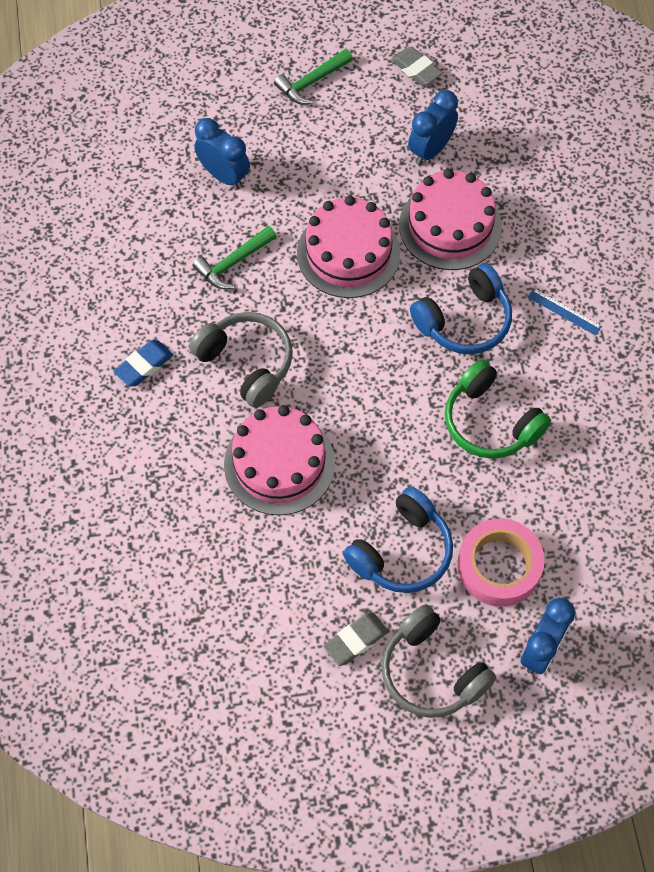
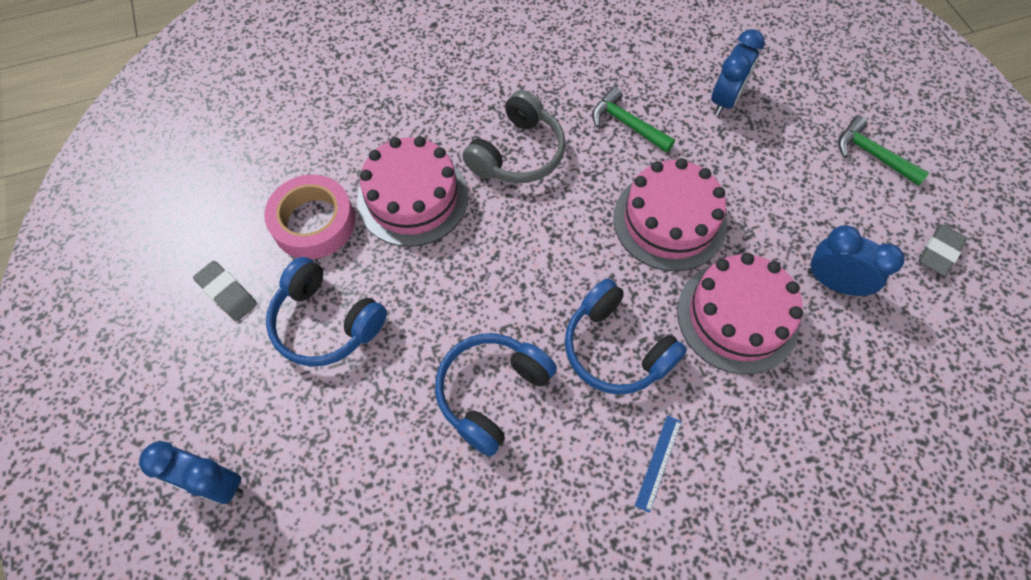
camera: 80 degrees right, 0 degrees up
(144, 365) = (498, 76): blue eraser -> none
(431, 672) = (193, 369): grey headphones -> none
(490, 422) = (492, 393): green headphones -> blue headphones
(499, 566) = (314, 424): pink tape -> pink tape (313, 222)

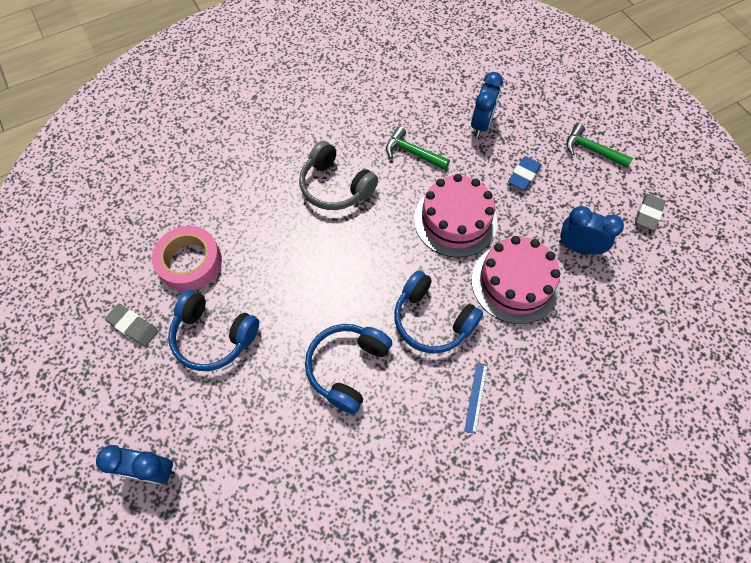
camera: 10 degrees left, 0 degrees up
(412, 198) = (262, 232): pink cake -> none
(517, 153) = (335, 186): grey headphones -> grey headphones turned 105 degrees clockwise
(772, 175) = (523, 175): none -> blue eraser

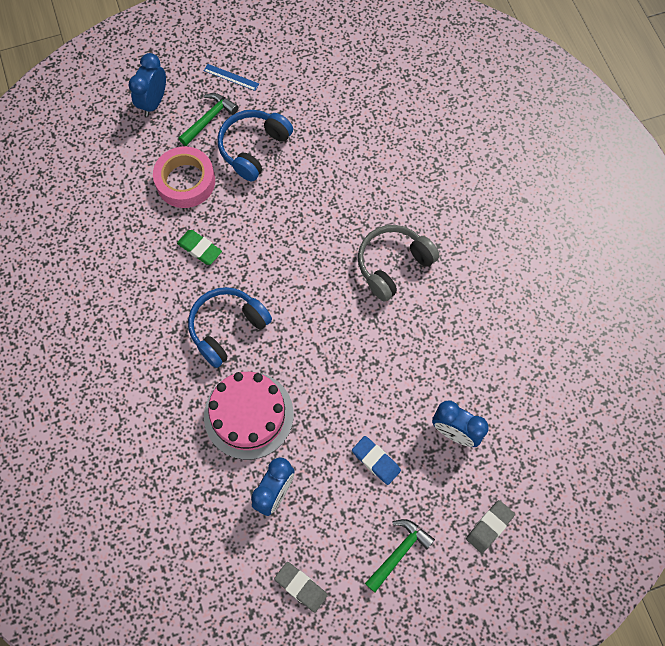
camera: 100 degrees right, 5 degrees up
(133, 326) = (276, 90): grey eraser -> grey eraser (489, 527)
(190, 262) = (330, 133): pink tape -> pink tape (185, 181)
(347, 367) = (200, 249): blue headphones -> green eraser
(412, 152) = (425, 348): green hammer -> green hammer (209, 119)
(455, 220) = (331, 374): pink cake -> none
(476, 397) = (146, 350): blue ruler -> blue ruler (231, 77)

